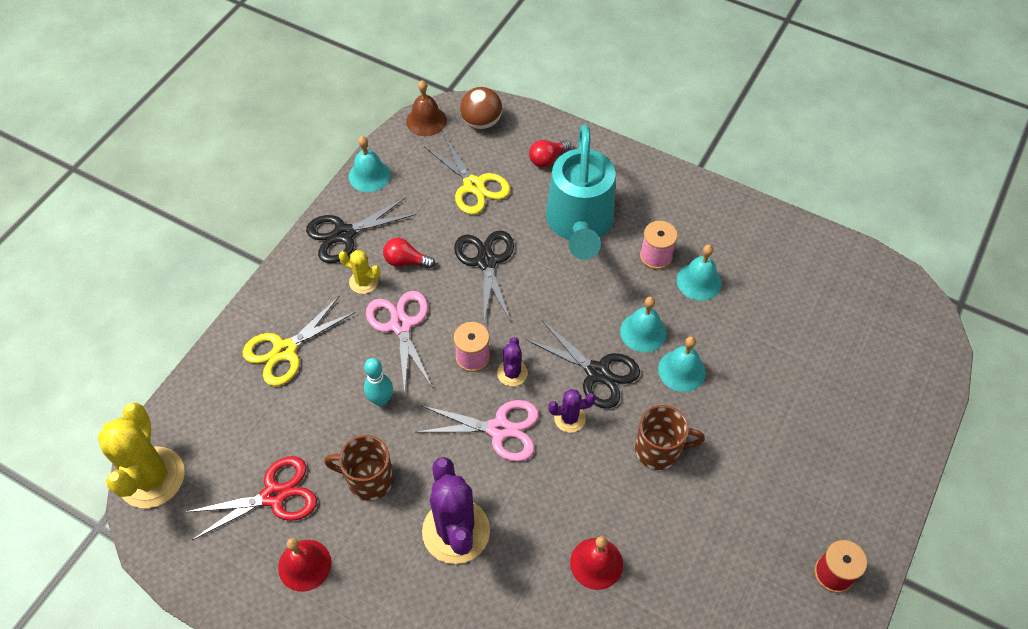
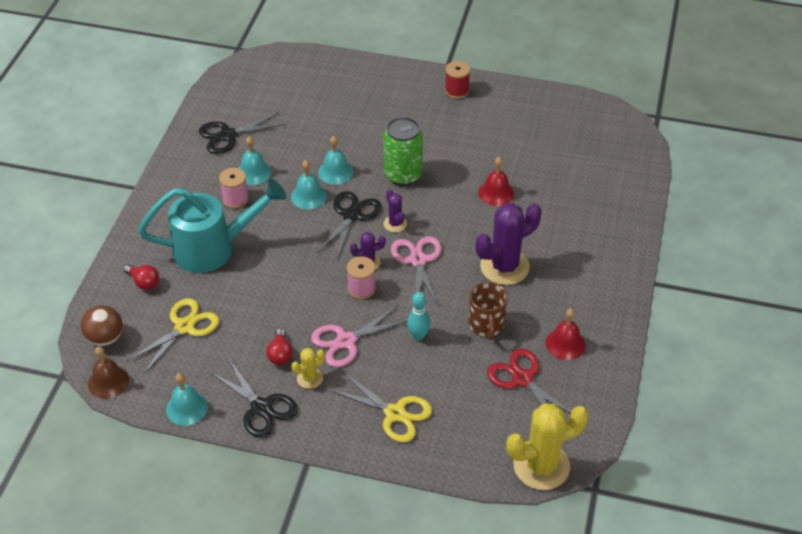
camera: 105 degrees left, 10 degrees down
(363, 282) = (310, 378): yellow cactus -> yellow cactus turned 45 degrees clockwise
(486, 261) = (266, 300): black scissors -> black scissors (228, 135)
(659, 450) = (403, 175): brown mug -> green can

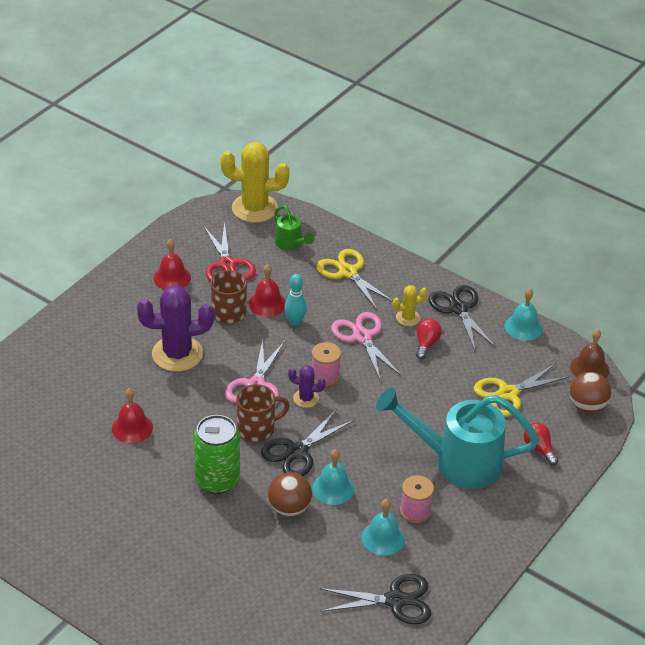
camera: 160 degrees left, 5 degrees down
(335, 172) = (289, 508): turquoise bell -> brown ball
(346, 341) = (362, 337): pink scissors -> pink scissors turned 105 degrees counterclockwise
(395, 224) = (257, 428): purple cactus -> brown mug
(456, 347) = (267, 303): none -> red bell
(457, 91) = (84, 571): red spool -> none
(473, 429) = (291, 244): none -> green watering can

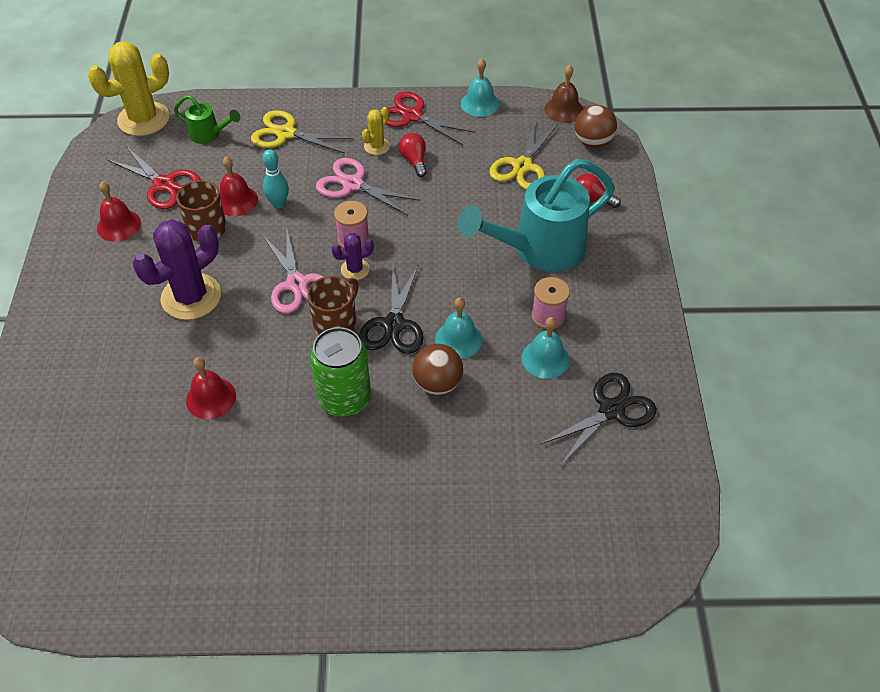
camera: 35 degrees left, 10 degrees up
(458, 309) = (412, 116): black scissors -> red scissors

